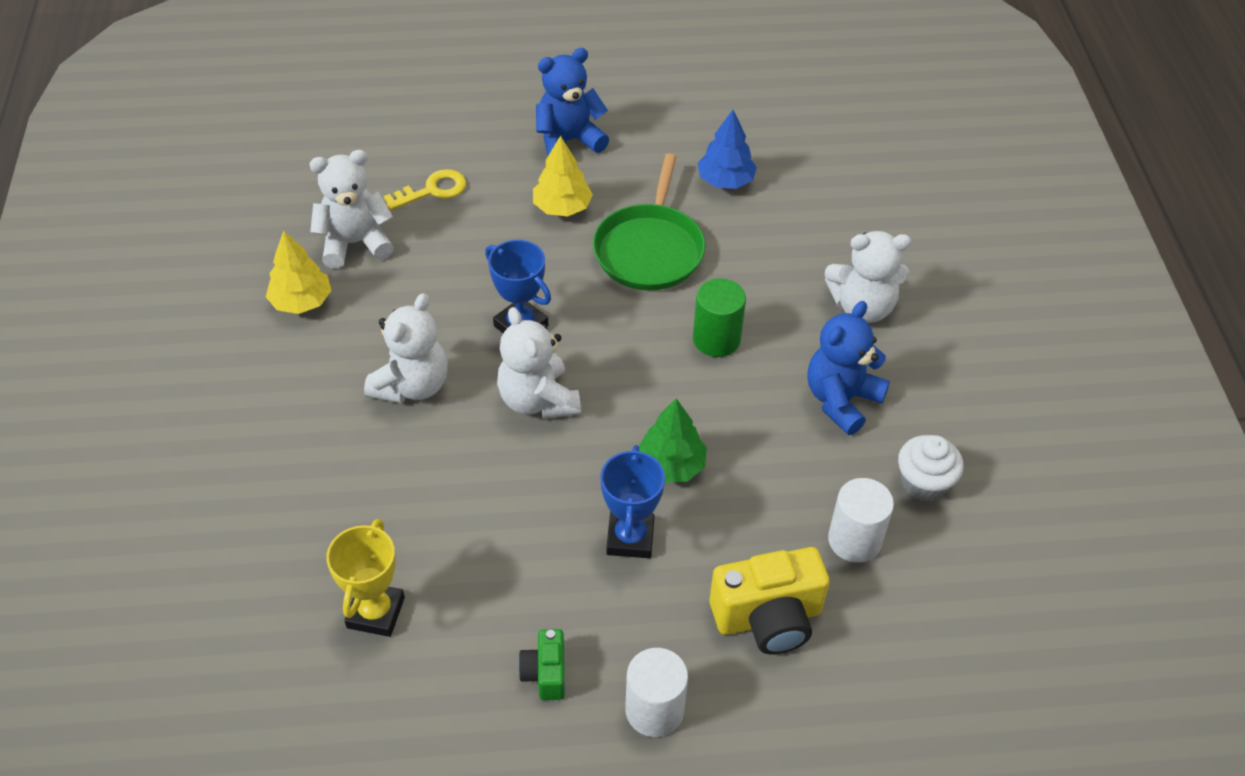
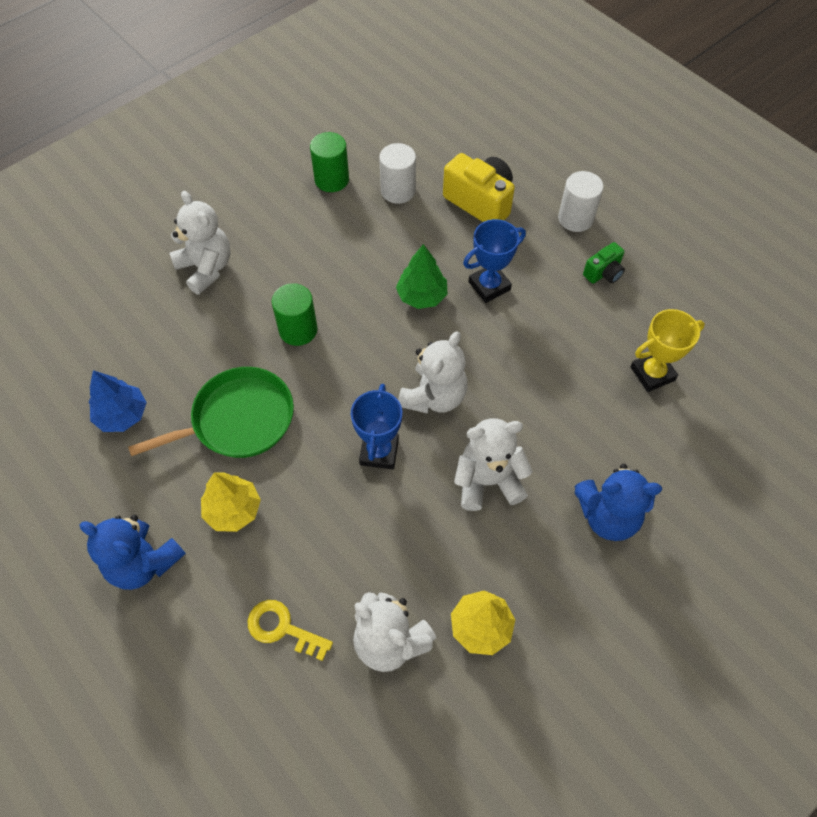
camera: 125 degrees left, 10 degrees up
(841, 400) = (299, 242): blue teddy bear -> blue teddy bear (607, 516)
(923, 483) = (332, 179): white cupcake -> green cylinder

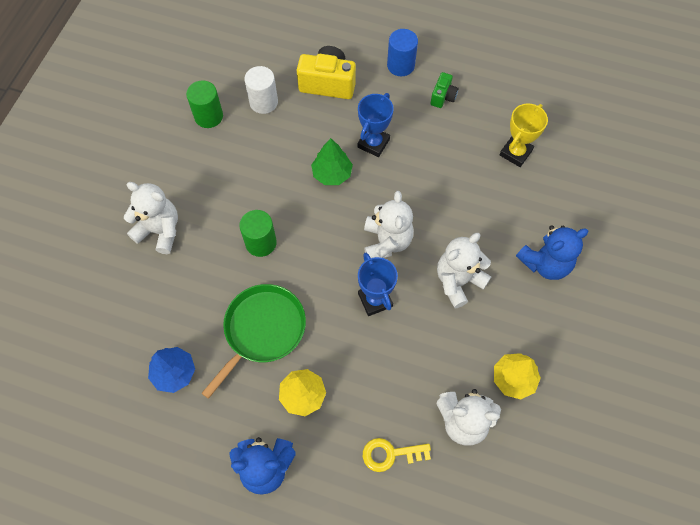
camera: 30 degrees left, 5 degrees up
(575, 218) = (400, 65): white cylinder -> blue cylinder

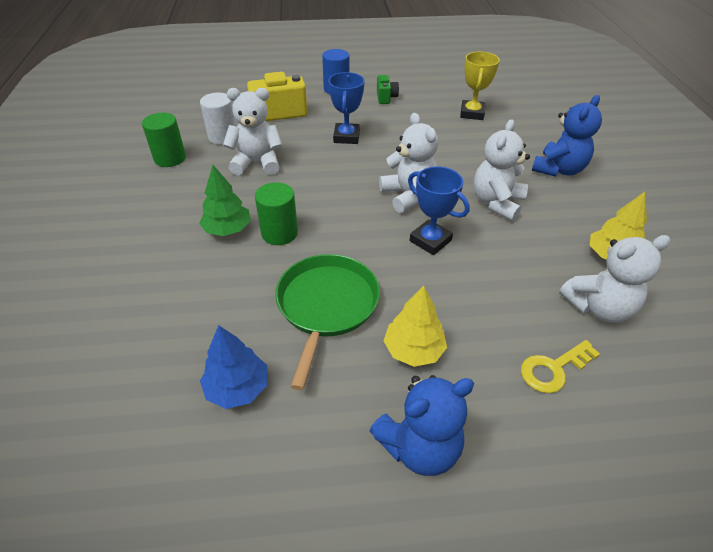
camera: 25 degrees left, 20 degrees down
(160, 231) = (154, 257): white teddy bear -> white teddy bear (257, 163)
(332, 174) = (321, 165): green tree -> green tree (228, 229)

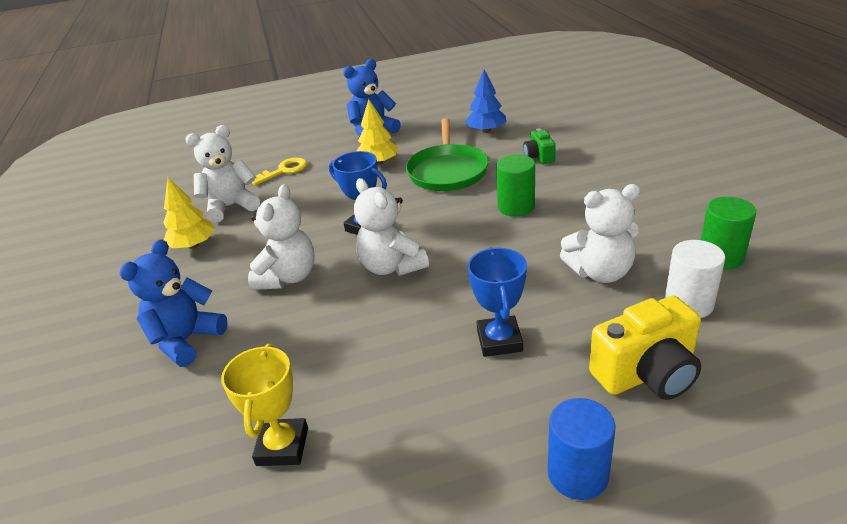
camera: 175 degrees right, 10 degrees down
(228, 229) = (568, 200): green tree -> none
(386, 97) = (459, 464): green camera -> green camera (539, 157)

